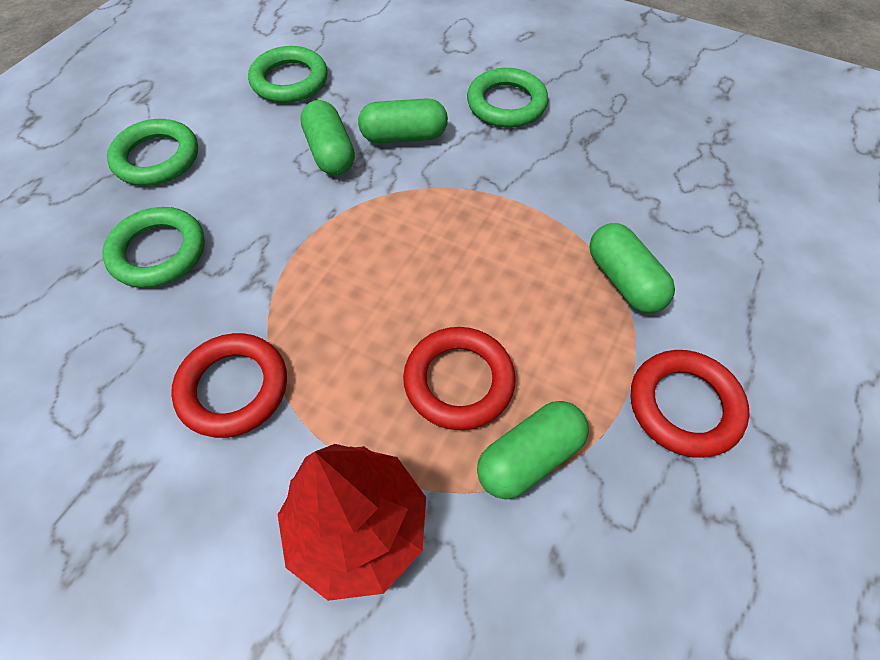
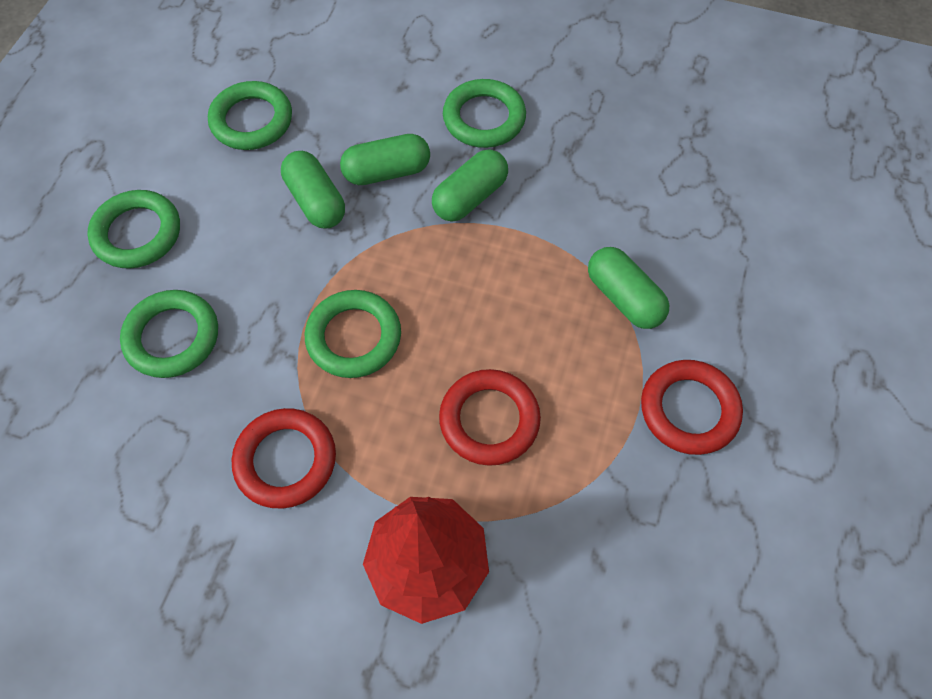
camera: 10 degrees left, 5 degrees up
(335, 278) = (354, 337): none -> green ring
(529, 457) = (562, 478): green capsule -> green capsule (470, 197)

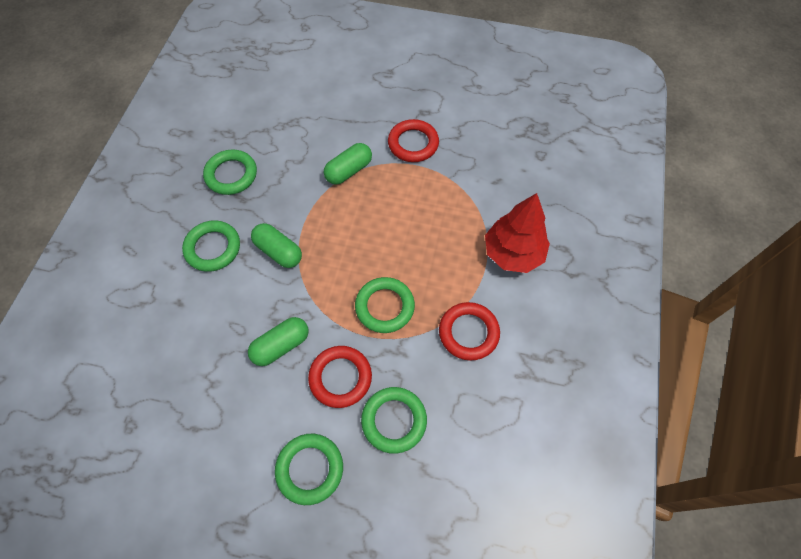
camera: 95 degrees left, 0 degrees up
(252, 120) = (204, 405): green ring -> green ring (231, 175)
(387, 172) = (256, 303): green capsule -> none
(489, 420) = (430, 231): red ring -> red ring (340, 378)

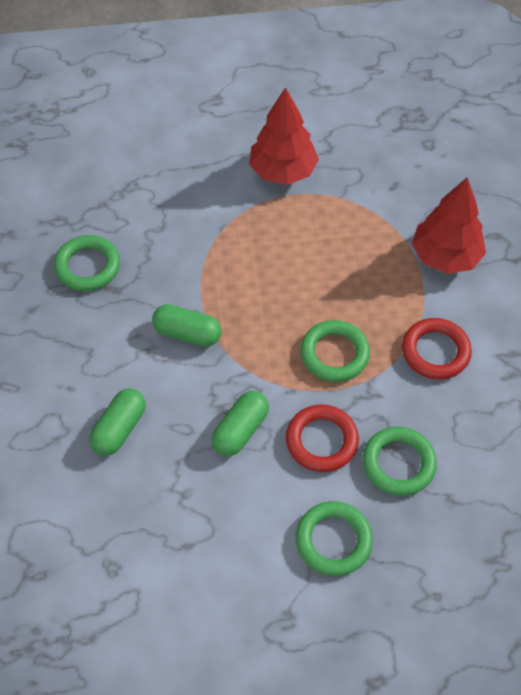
camera: 20 degrees left, 5 degrees down
(213, 248) = (108, 353): green ring -> none
(349, 171) = (224, 222): green capsule -> green capsule (119, 428)
(413, 144) = (283, 171): red ring -> red tree

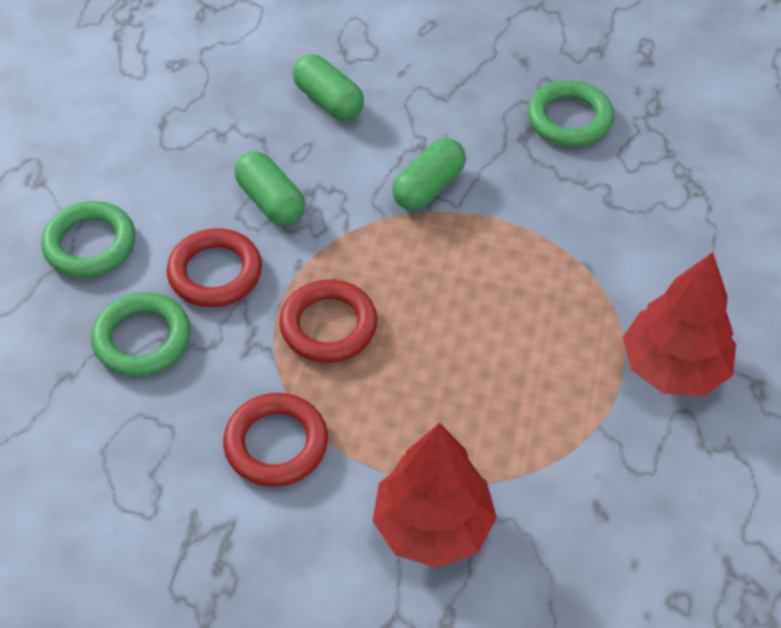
camera: 110 degrees right, 5 degrees down
(334, 354) = (328, 326): green ring -> red ring

